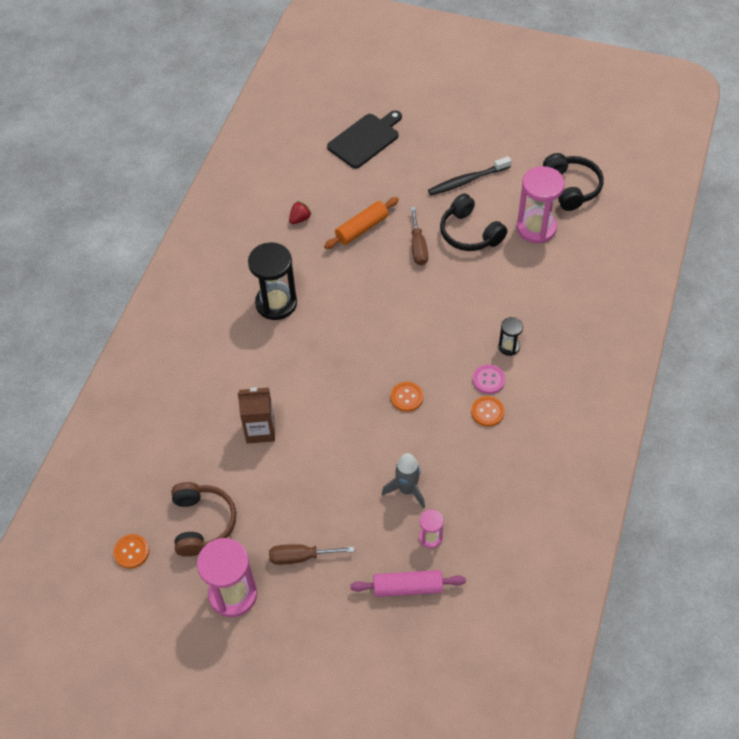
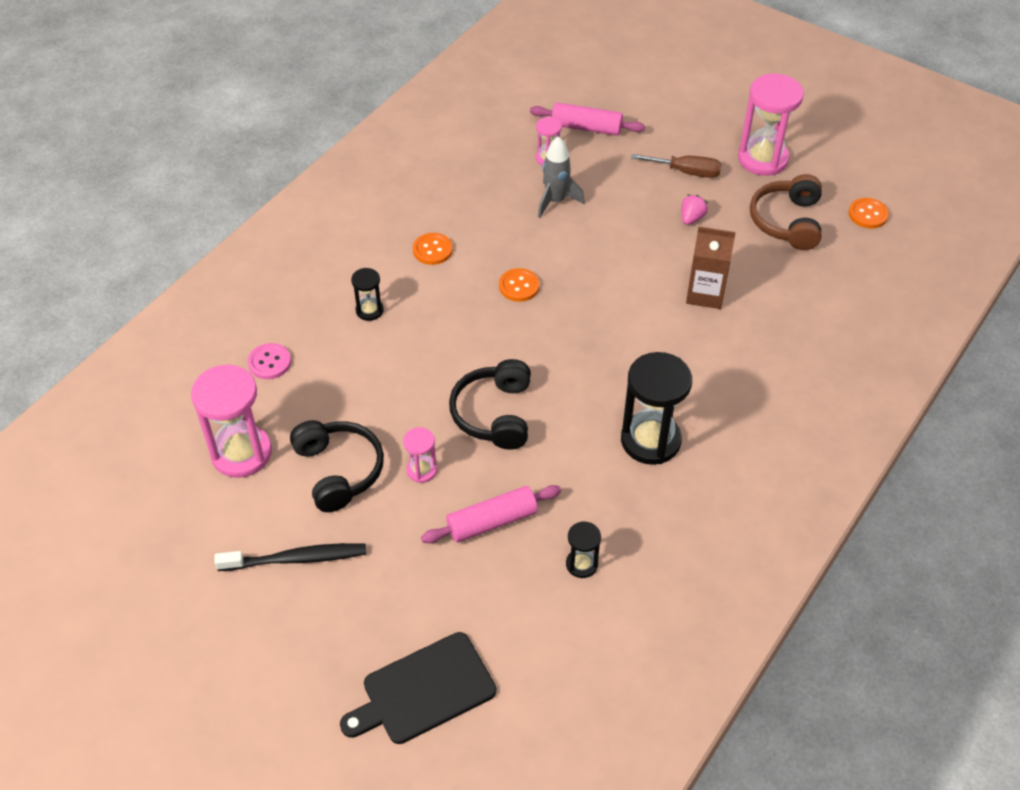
camera: 165 degrees left, 5 degrees down
(285, 504) = (691, 218): none -> pink strawberry
(300, 219) = (581, 564): red strawberry -> black hourglass
(362, 228) = (492, 521): orange rolling pin -> pink rolling pin
(418, 247) = (421, 470): brown screwdriver -> pink hourglass
(488, 380) = (414, 281): pink button -> pink button (269, 362)
(572, 187) = (150, 502): black headphones -> black headphones (494, 414)

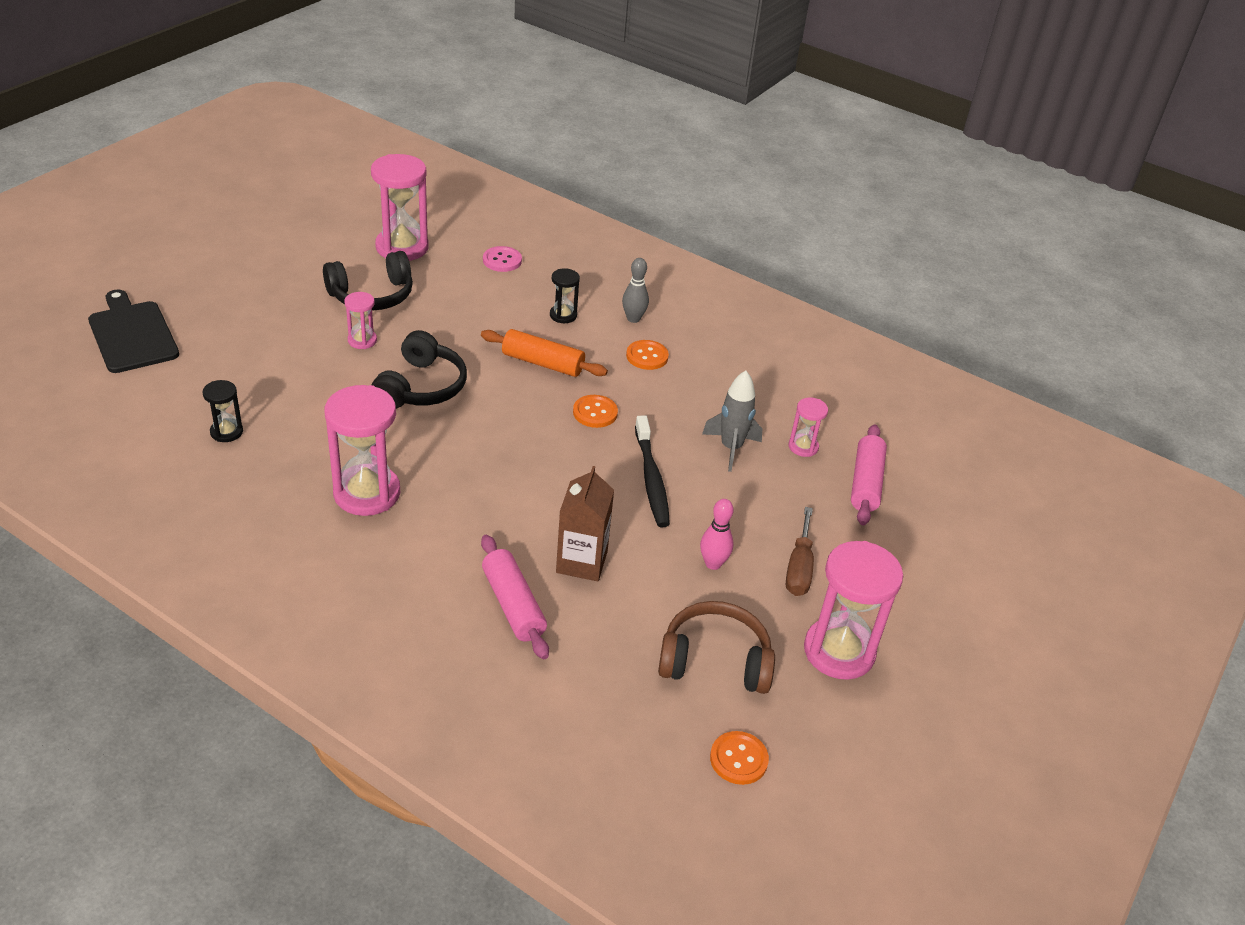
camera: 85 degrees right, 10 degrees down
(296, 559) = (285, 274): black toothbrush -> black toothbrush (651, 479)
(373, 258) = (633, 318): none -> grey bowling pin
(449, 324) = (543, 363): none -> orange rolling pin
(492, 521) = (293, 379): pink rolling pin -> pink rolling pin (513, 605)
(494, 414) = (421, 387): black headphones -> black headphones turned 105 degrees clockwise
(650, 440) = (367, 493): black hourglass -> pink hourglass
(691, 218) = (713, 563): pink strawberry -> pink bowling pin

